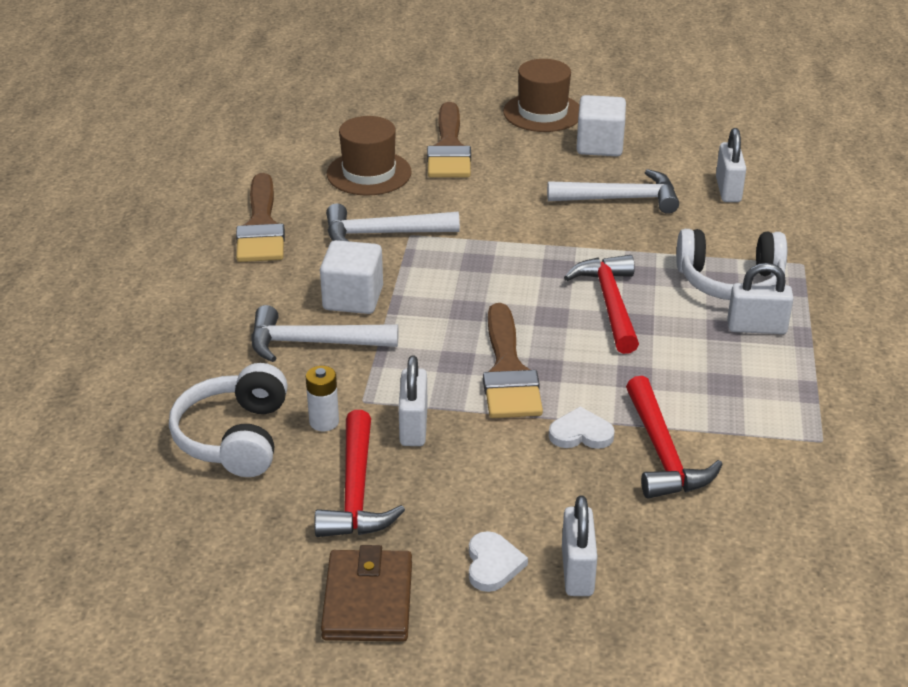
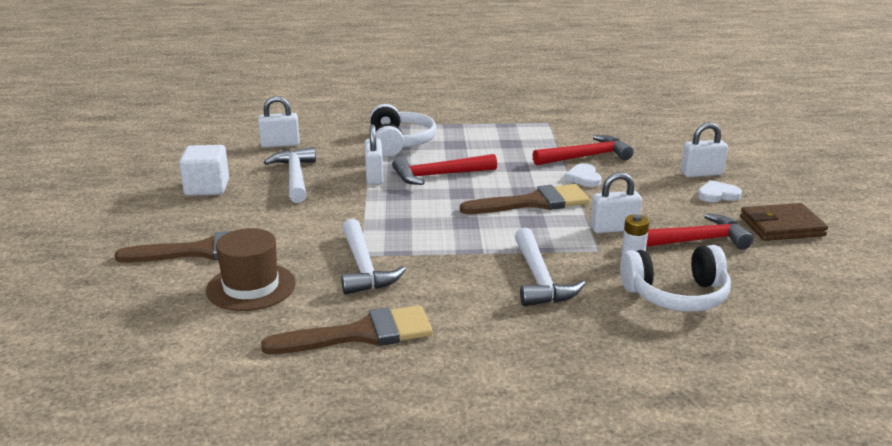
camera: 100 degrees left, 10 degrees down
(353, 298) = (469, 269): white cube -> none
(542, 112) = (140, 213): brown hat -> none
(756, 328) = (449, 136): white padlock -> white padlock (374, 176)

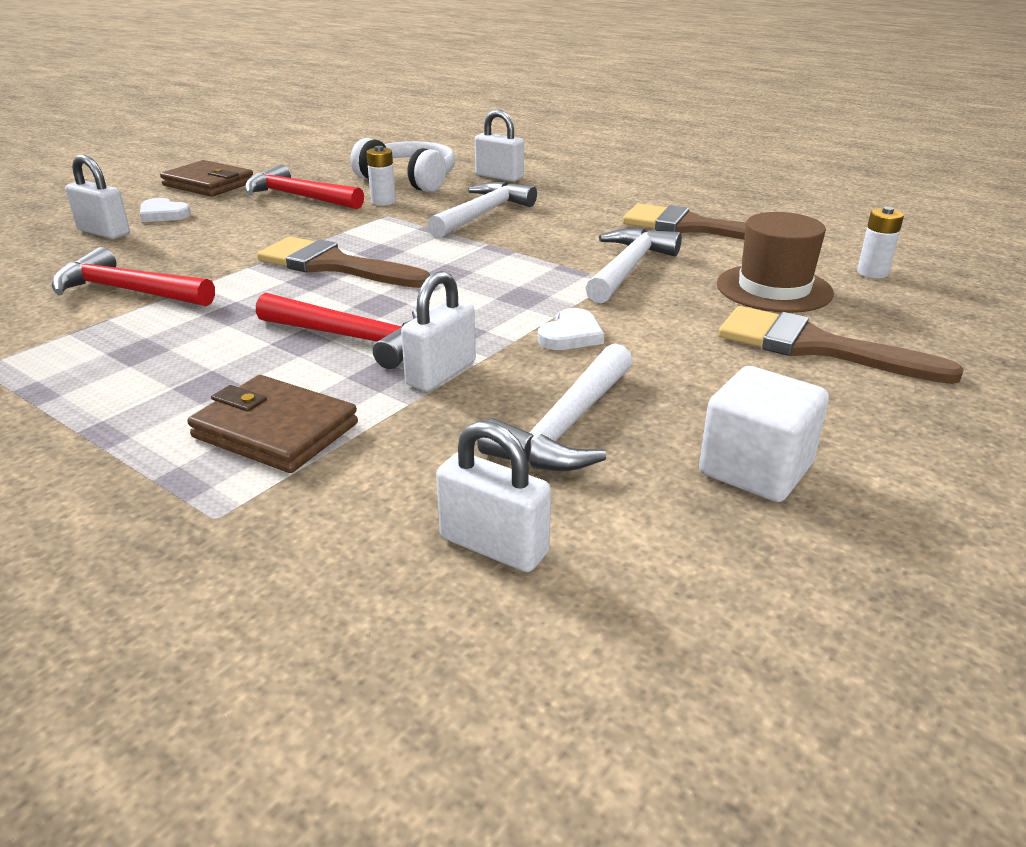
camera: 140 degrees left, 5 degrees up
(183, 334) = (872, 273): none -> white battery
(399, 143) = (275, 430): white headphones -> brown wallet
(584, 178) = (212, 269): white heart -> white heart (571, 335)
(614, 228) = (330, 222): white padlock -> white padlock (499, 177)

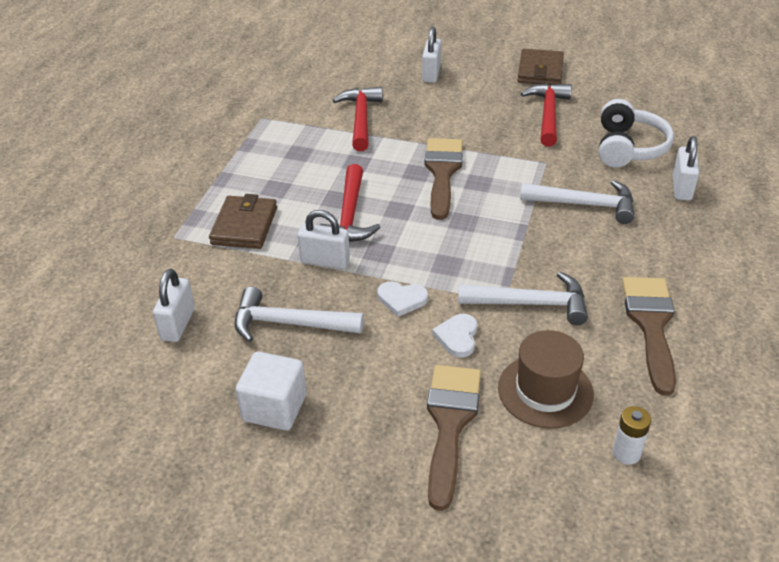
camera: 70 degrees right, 10 degrees up
(163, 214) = (474, 79): white heart -> white heart (457, 337)
(383, 201) = (571, 152): white battery -> none

